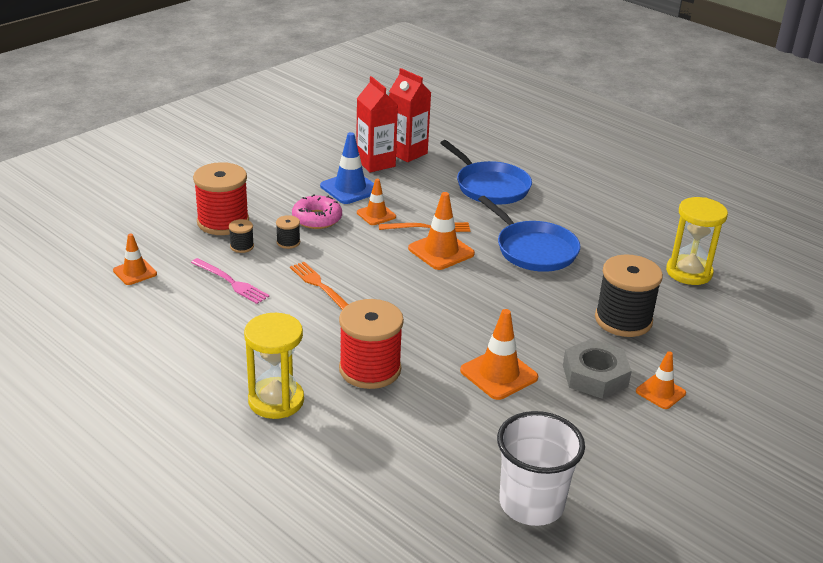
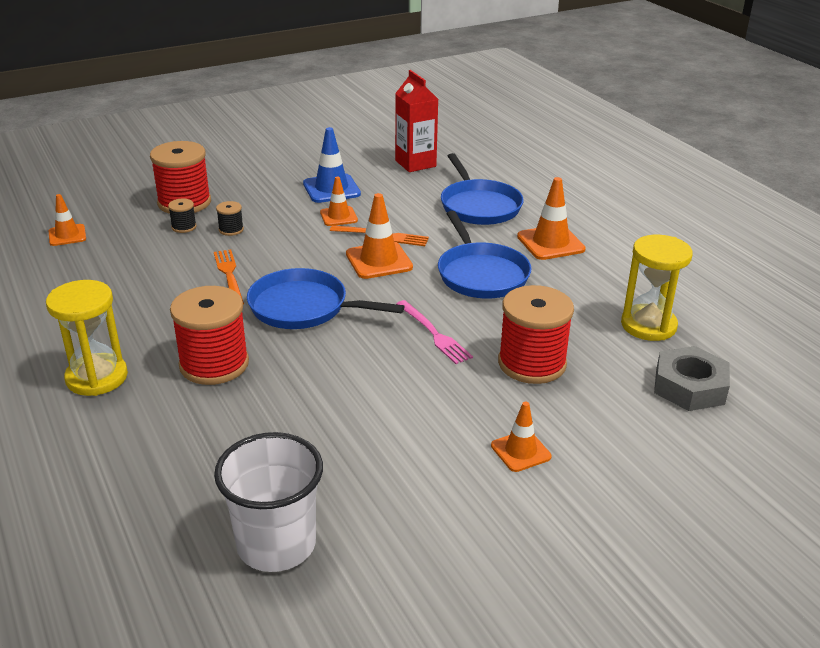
camera: 20 degrees right, 0 degrees up
(231, 282) = (147, 258): pink fork -> pink fork (434, 334)
(317, 219) = (276, 212): pink donut -> none
(375, 163) = (375, 169): red carton -> none
(408, 305) = (303, 307): none -> blue pan
(499, 374) = (346, 395): orange traffic cone -> orange traffic cone (550, 243)
(595, 376) = (454, 417): grey nut -> grey nut (689, 386)
(623, 320) = (532, 363): black spool -> red spool

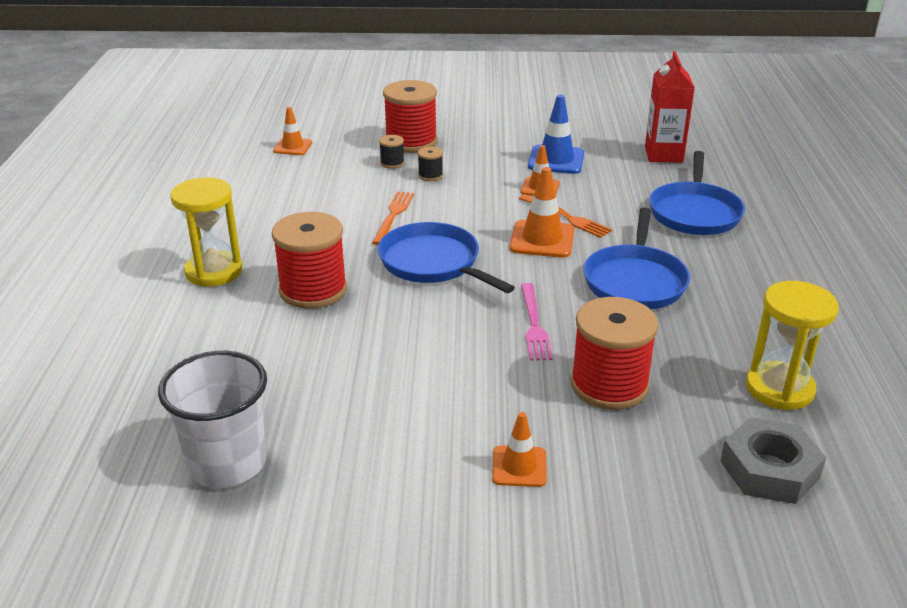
camera: 30 degrees right, 0 degrees up
(550, 243) = (742, 270): orange traffic cone -> none

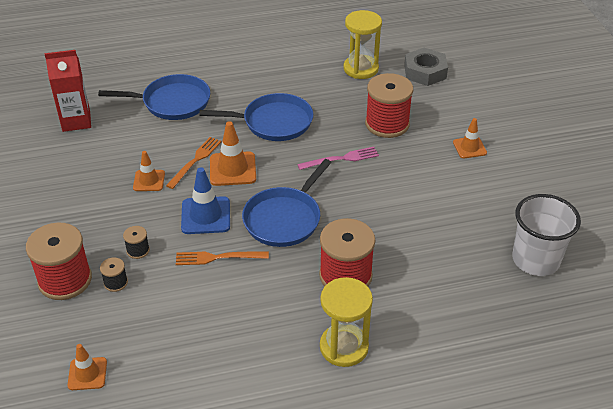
camera: 105 degrees left, 10 degrees up
(556, 160) = (95, 178): blue traffic cone -> blue traffic cone (206, 215)

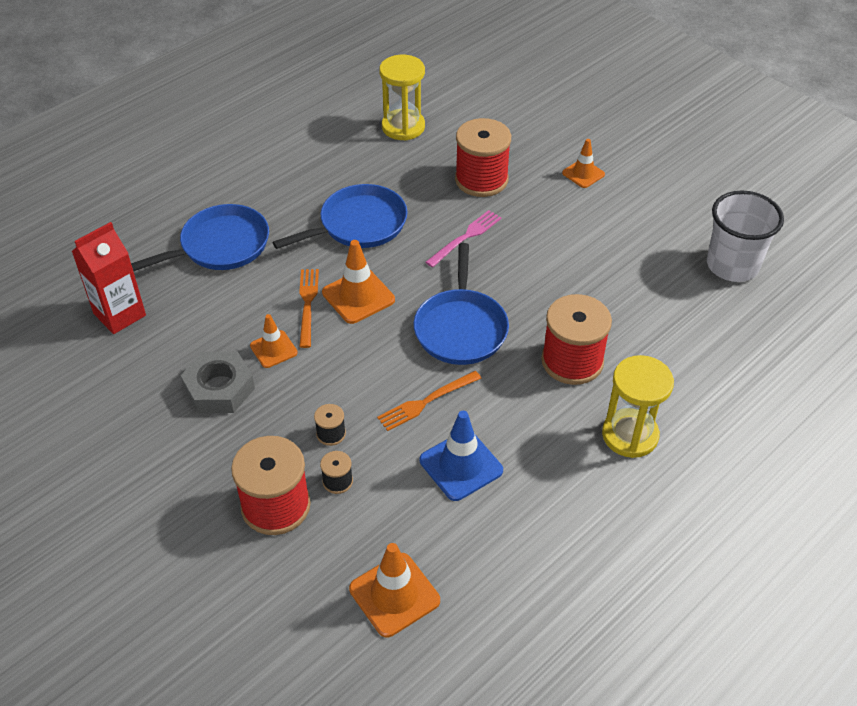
camera: 30 degrees left, 5 degrees up
(87, 374) = (394, 595): orange traffic cone -> orange traffic cone, size x1.57
(206, 215) = (373, 361): blue traffic cone -> blue traffic cone (461, 465)
(425, 72) = (473, 106): grey nut -> grey nut (219, 388)

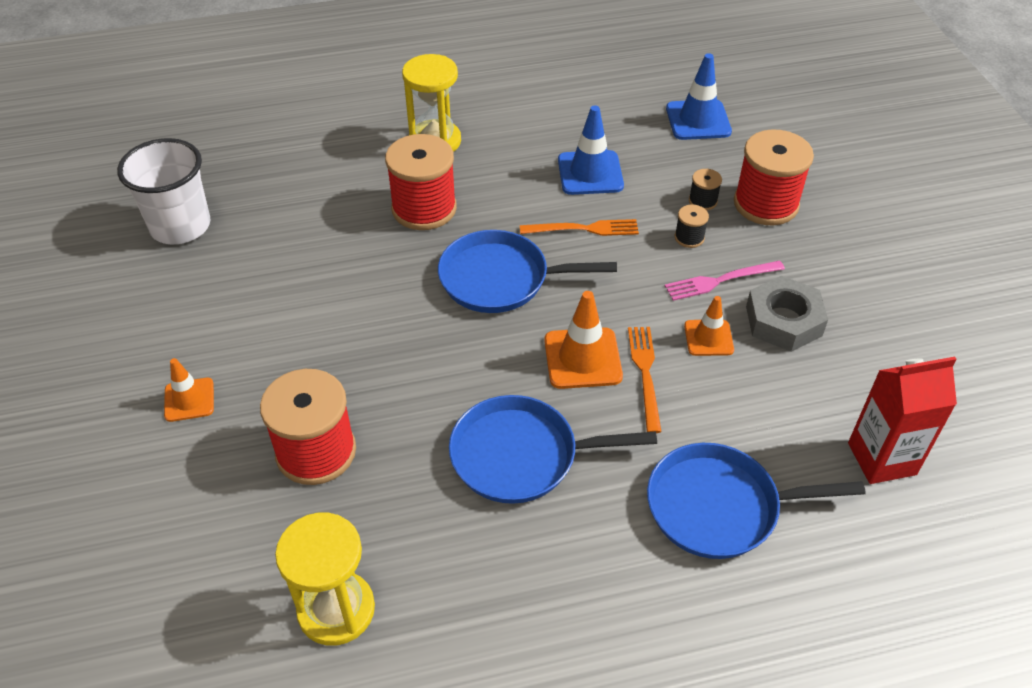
camera: 150 degrees left, 0 degrees up
(308, 304) = (645, 373): orange fork -> orange fork turned 150 degrees clockwise
(394, 595) = (698, 120): orange traffic cone -> blue traffic cone
(461, 328) = (500, 279): blue pan -> blue pan turned 120 degrees counterclockwise
(465, 237) = (408, 377): pink fork -> pink fork (720, 280)

